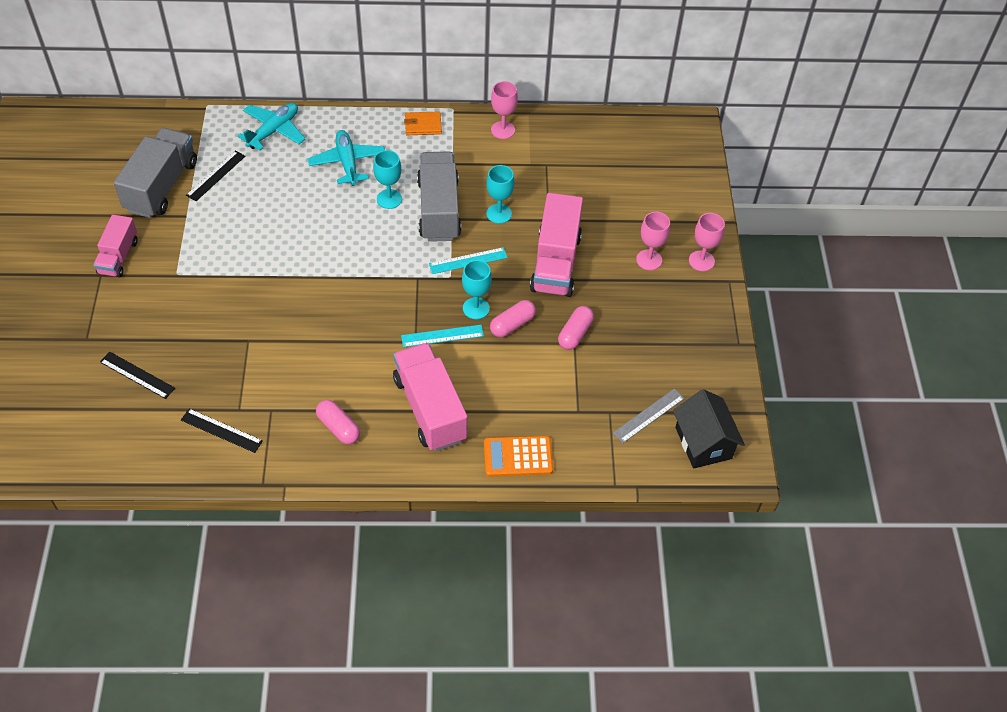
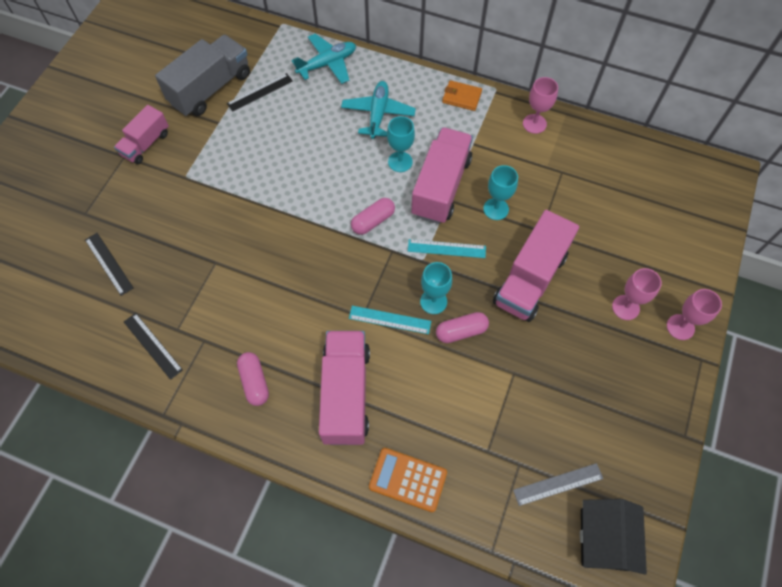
camera: 25 degrees right, 10 degrees up
(439, 210) = (441, 187): grey truck -> pink truck
(575, 334) = (518, 363): pink capsule -> pink capsule (373, 221)

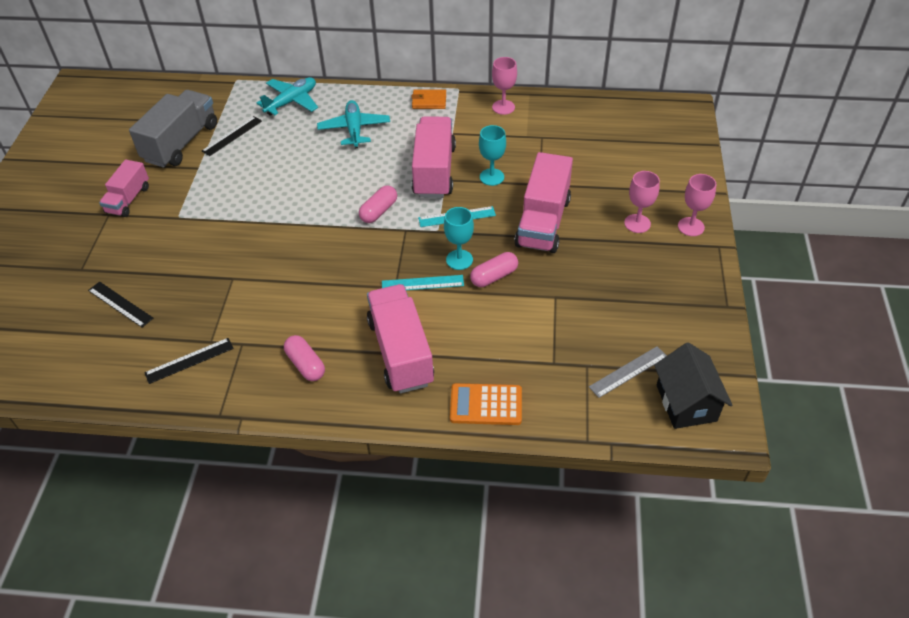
camera: 15 degrees left, 15 degrees down
(152, 345) = (189, 360): black ruler -> black ruler turned 60 degrees counterclockwise
(400, 162) = (388, 161): turquoise goblet -> none

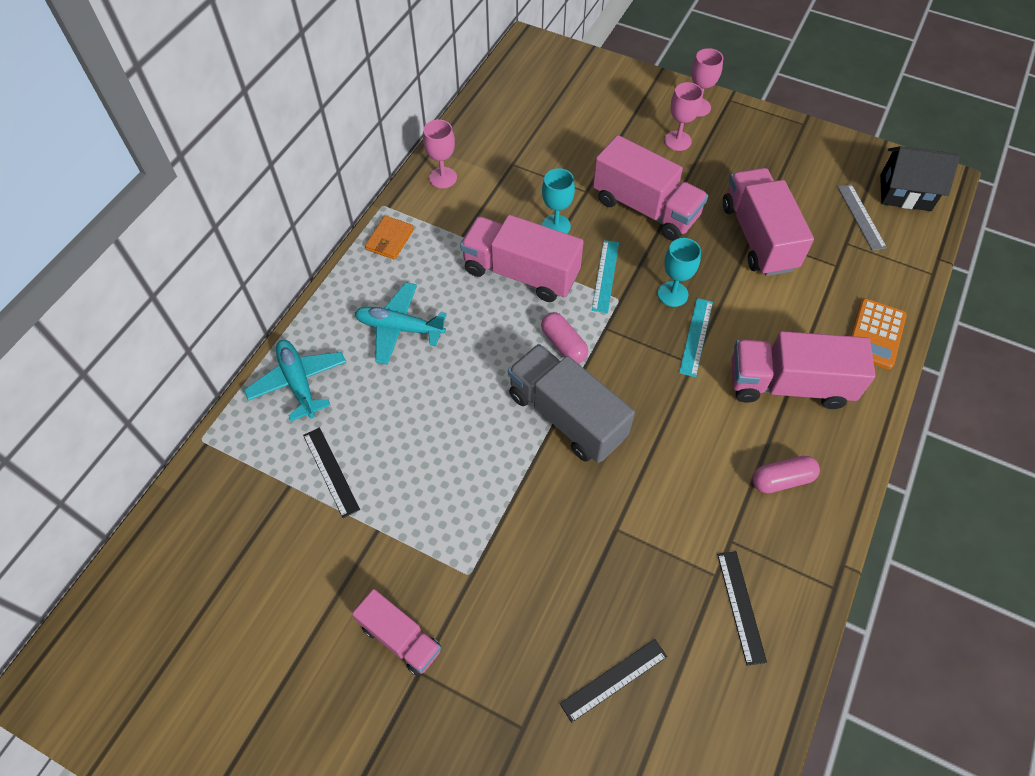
camera: 70 degrees left, 10 degrees up
(181, 143) = (308, 542): grey truck -> grey truck (566, 416)
(494, 276) = (708, 273): pink capsule -> none
(555, 300) = (758, 237): none -> pink truck

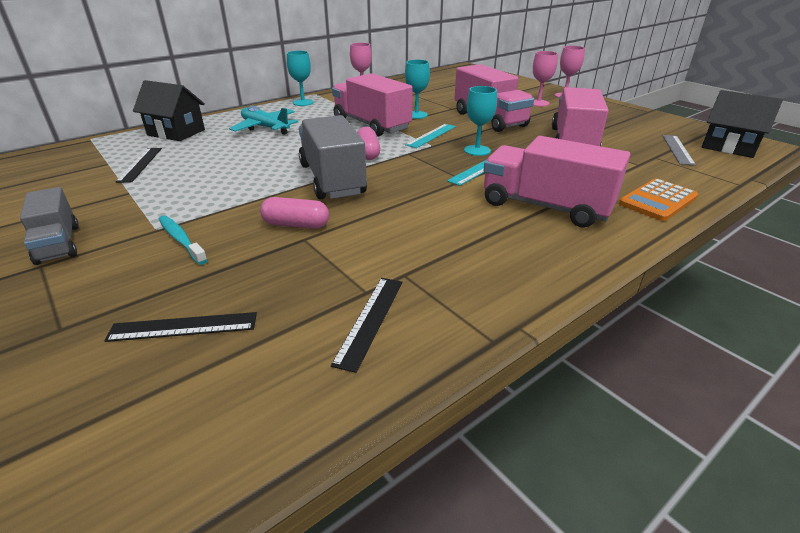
camera: 25 degrees right, 25 degrees down
(298, 383) = (176, 132): turquoise plane -> black house
(390, 239) = (303, 102): orange wallet -> turquoise goblet
(400, 638) = (58, 244): pink truck -> grey truck
(509, 580) = (181, 240): none -> turquoise toothbrush
(782, 480) = (493, 253): pink capsule -> pink capsule (296, 225)

